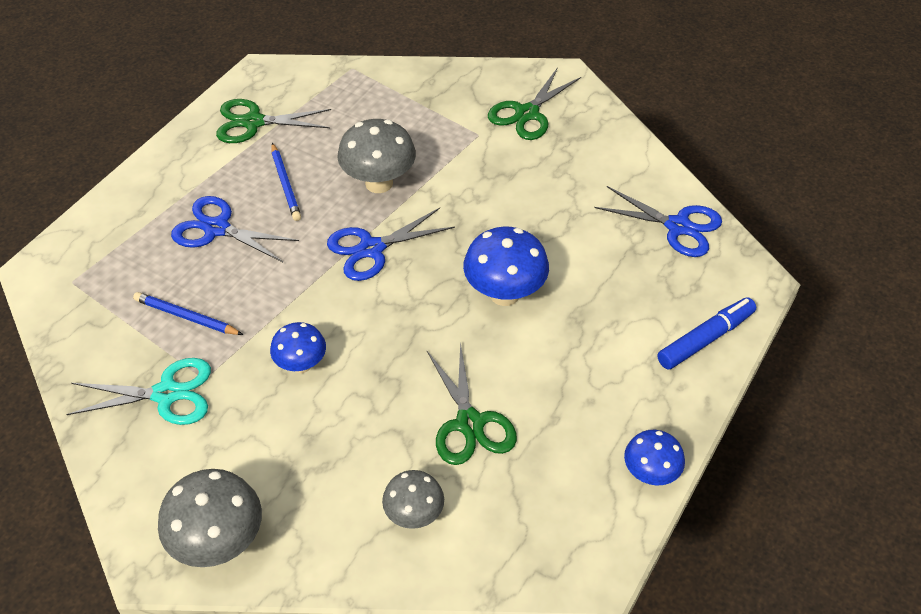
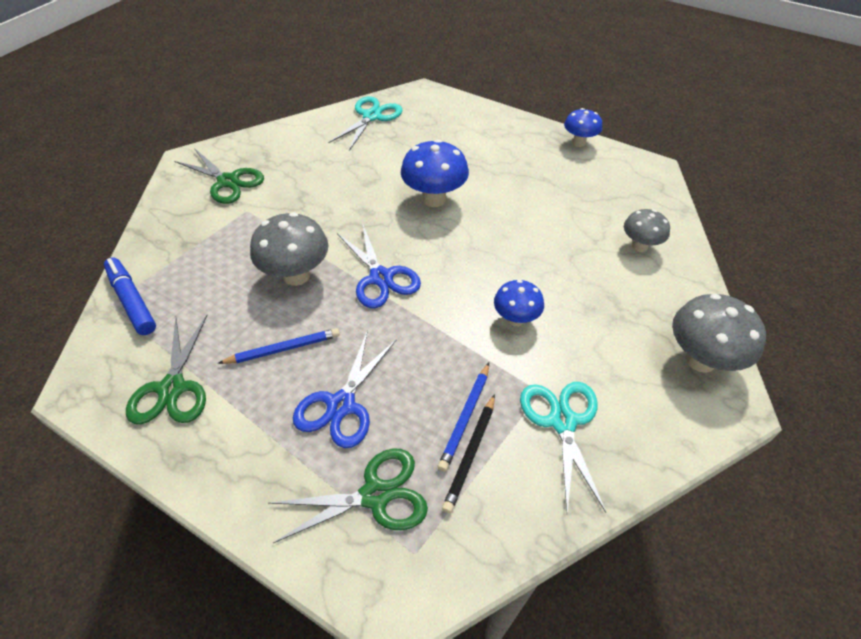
camera: 90 degrees left, 0 degrees up
(148, 319) = (470, 454): none -> black pencil
(469, 423) = (557, 218): green scissors -> green scissors (375, 495)
(678, 226) = (372, 116): blue scissors -> turquoise scissors
(705, 339) = (472, 114): blue marker -> blue marker (132, 301)

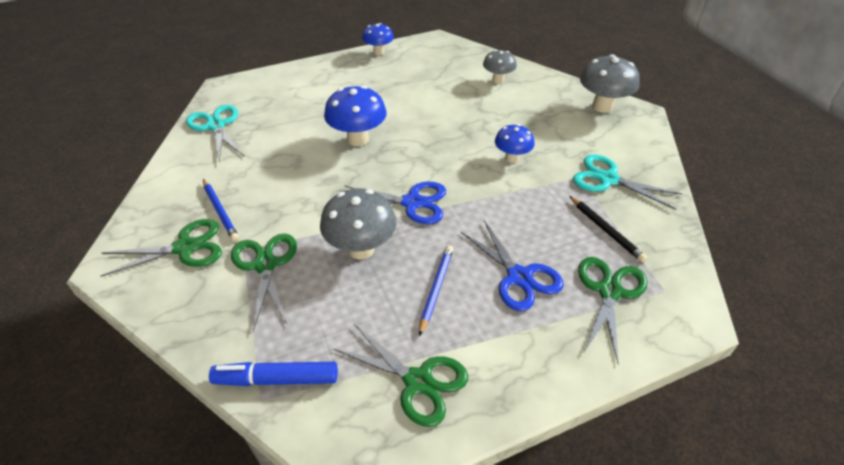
camera: 55 degrees left, 5 degrees down
(239, 231) = (265, 265): none -> green scissors
(465, 418) = (575, 219): blue pencil -> blue pencil (220, 212)

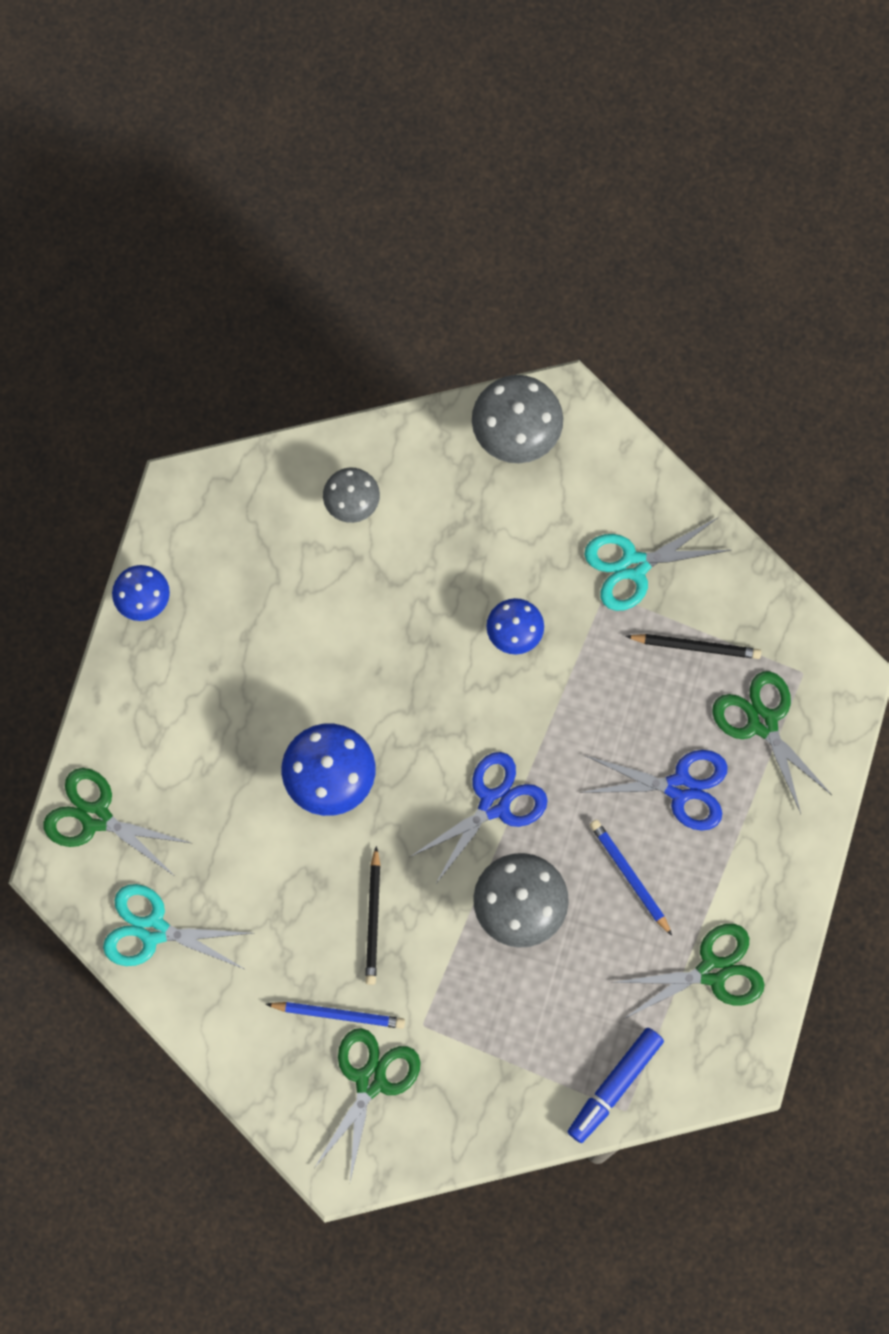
camera: 50 degrees left, 30 degrees up
(265, 265) = (464, 1015): green scissors -> green scissors (96, 817)
(293, 194) = (373, 919): none -> black pencil

